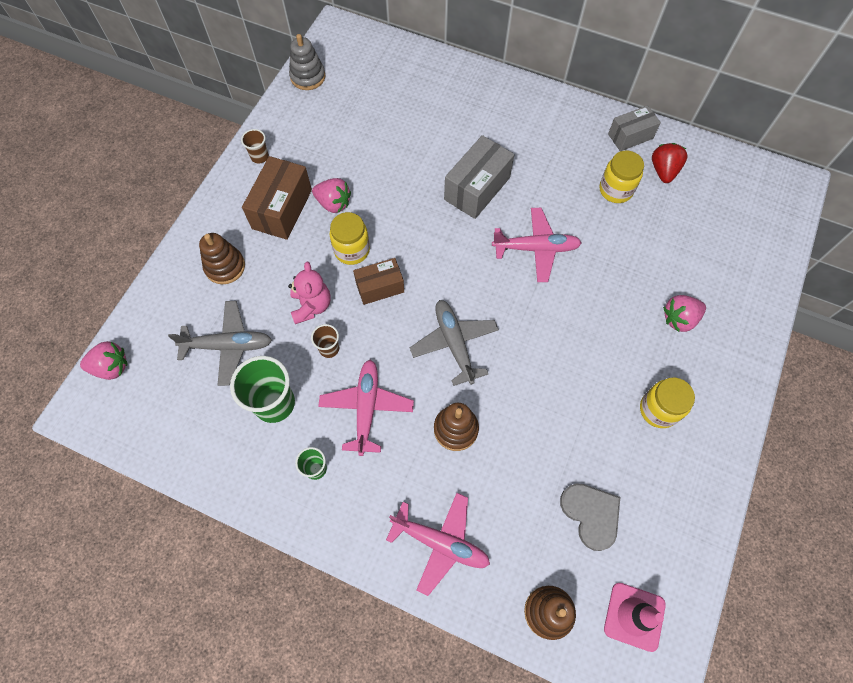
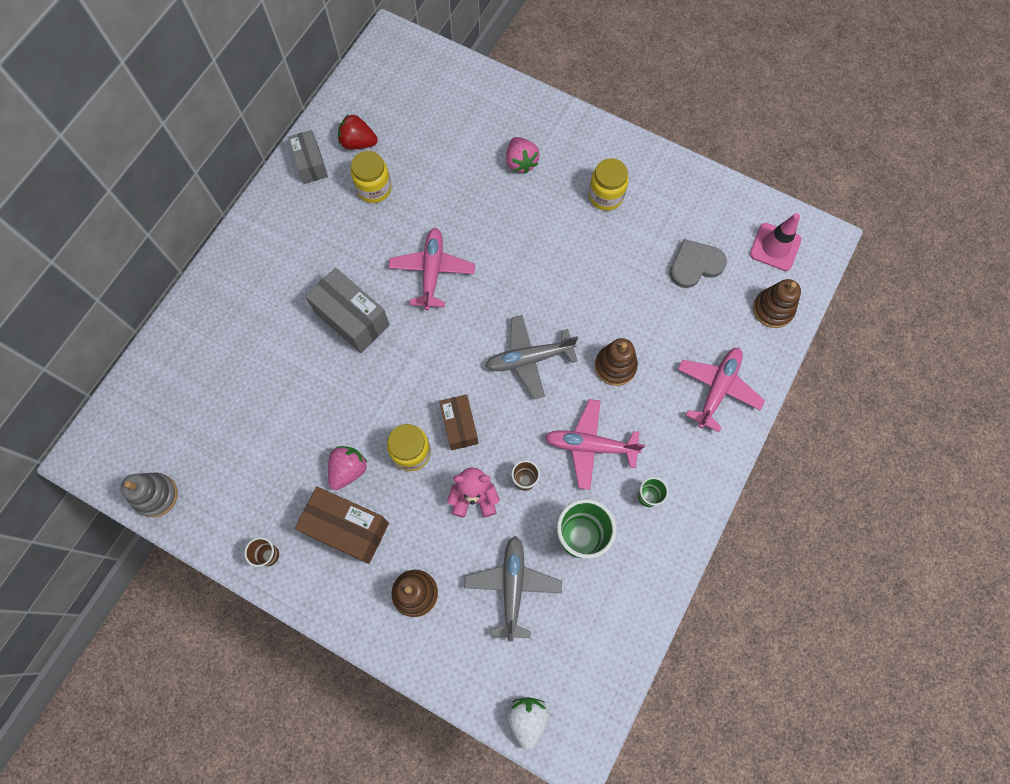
camera: 85 degrees left, 5 degrees up
(111, 367) = (527, 719): pink strawberry -> white strawberry

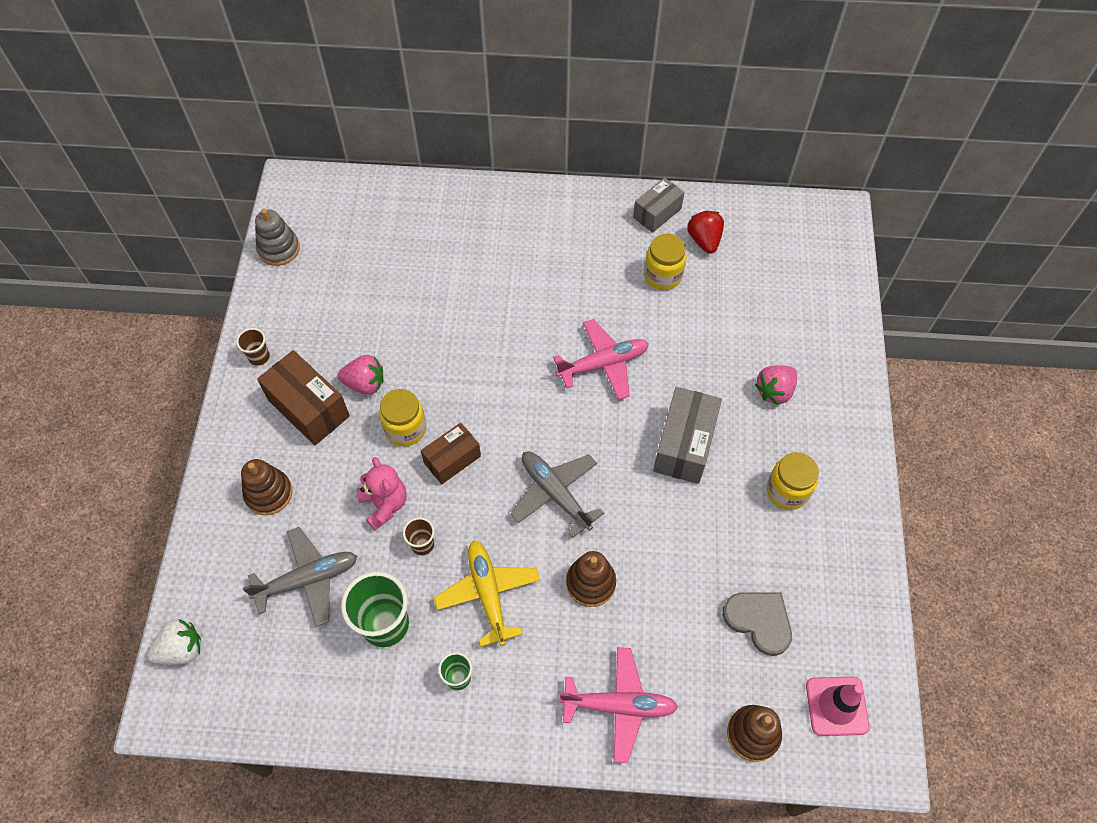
camera: 65 degrees right, 10 degrees down
(347, 528) = (309, 408): brown box -> brown box turned 45 degrees counterclockwise
(352, 318) = (517, 318): grey box -> grey box (684, 445)
(590, 446) = (488, 593): pink plane -> yellow plane

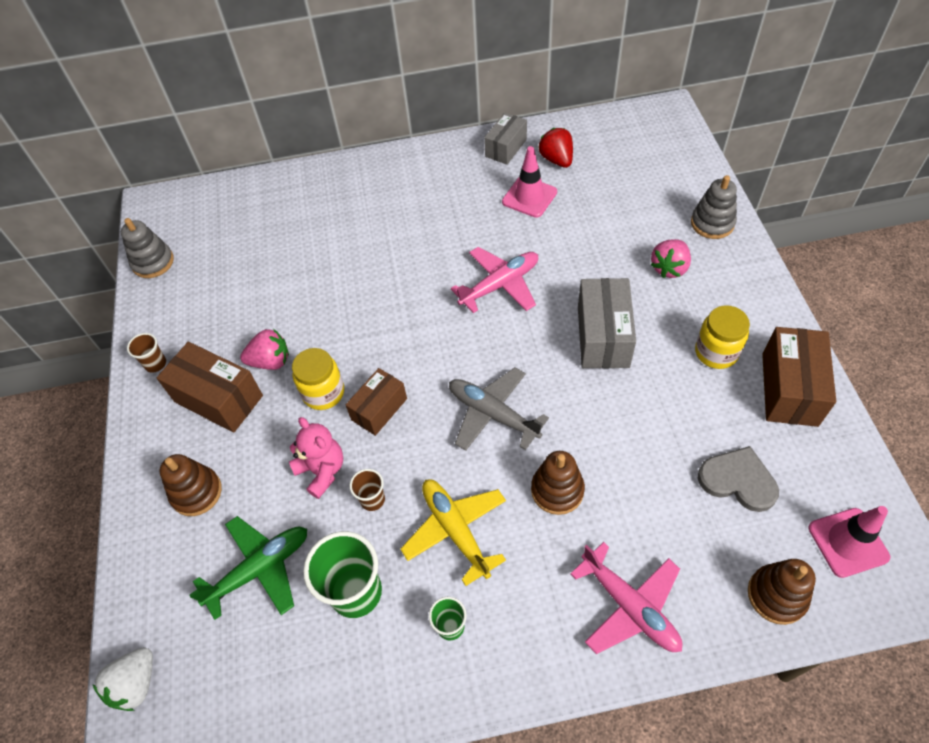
camera: 10 degrees left, 5 degrees down
(181, 649) = (136, 684): white strawberry -> white strawberry turned 150 degrees clockwise
(308, 579) = (260, 569): grey plane -> green plane
(619, 706) = (630, 606): pink plane -> pink plane turned 60 degrees clockwise
(663, 275) = (529, 197): yellow jar -> pink traffic cone
(835, 354) = (712, 223): none -> grey stacking toy
(842, 547) = (789, 389): none -> brown box

